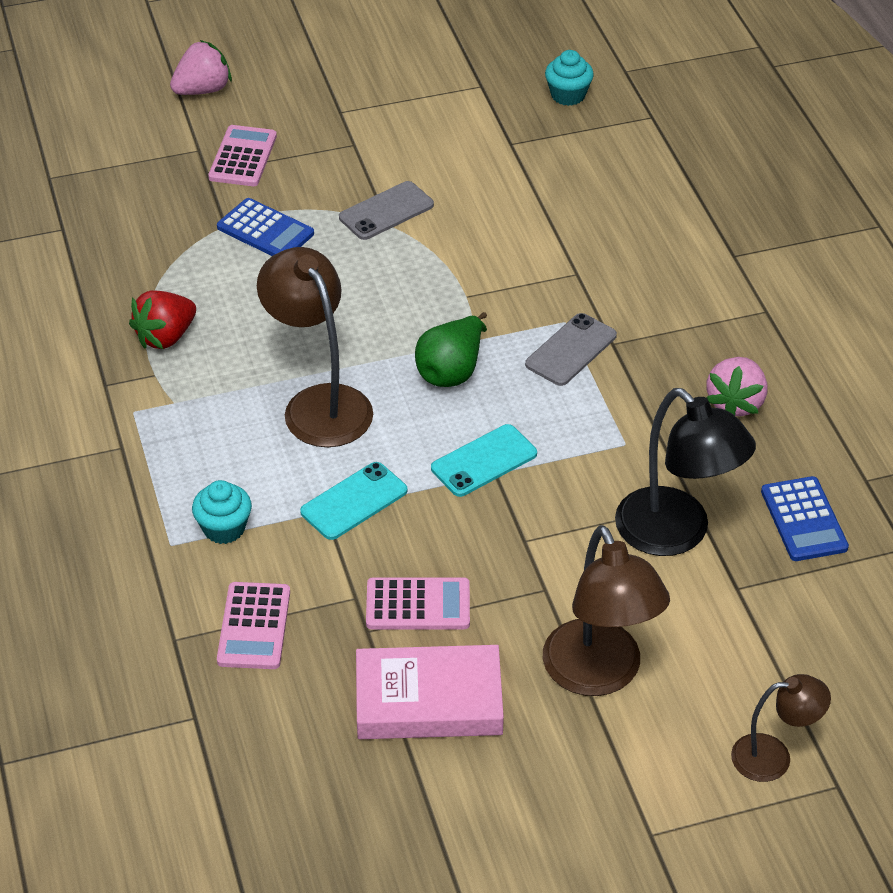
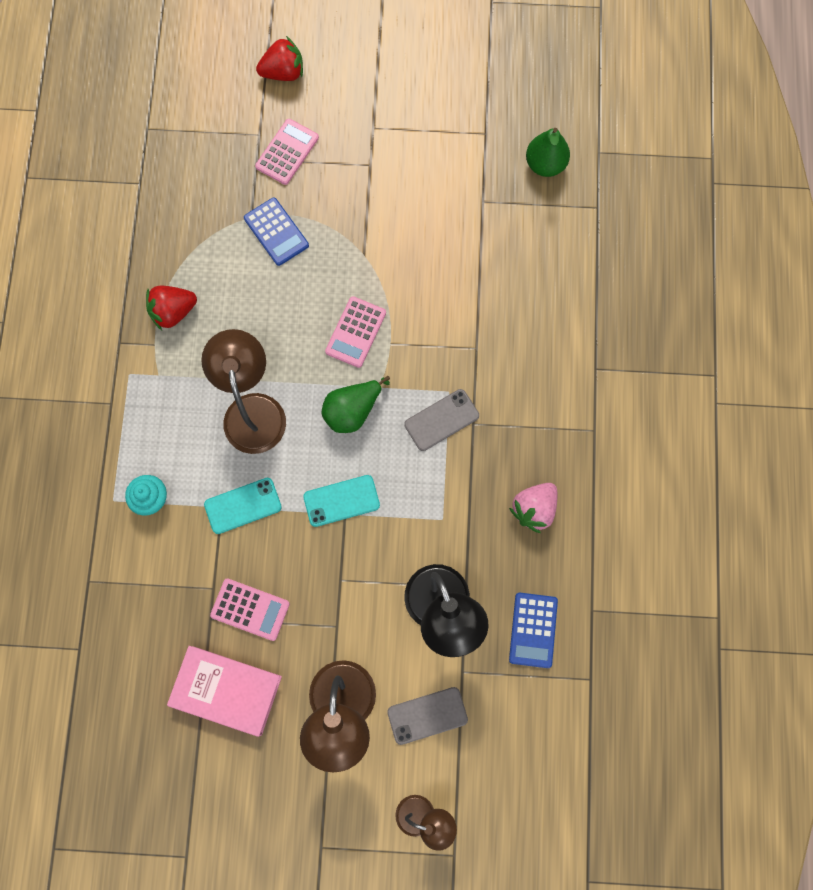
camera: 20 degrees right, 30 degrees up
(202, 90) = (283, 73): pink strawberry -> red strawberry
(254, 626) = (141, 589): pink calculator -> pink calculator (355, 332)
(386, 211) = (367, 241): grey phone -> grey phone (427, 715)
(568, 95) = (545, 164): turquoise cupcake -> green pear

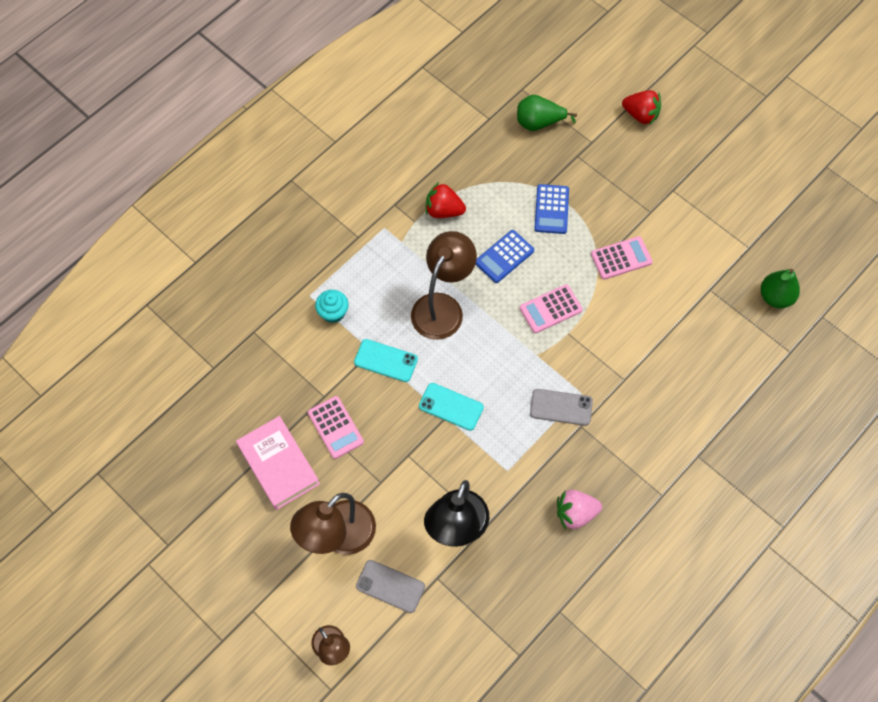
camera: 40 degrees right, 10 degrees down
(287, 152) = (601, 165): pink calculator -> pink calculator (621, 258)
(352, 411) = (506, 356): green pear -> green pear (539, 123)
(533, 630) = (507, 590): blue calculator -> blue calculator (504, 257)

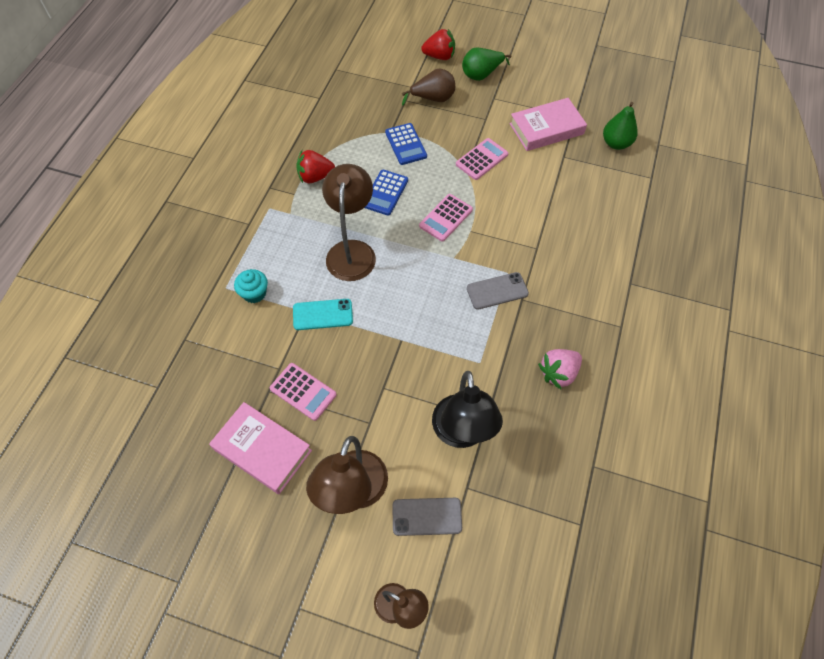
camera: 25 degrees left, 5 degrees down
(451, 406) = (401, 329): turquoise phone -> none
(539, 123) = (362, 87): green pear -> green pear (481, 75)
(607, 166) = (433, 99): none -> brown pear
(709, 250) = (546, 129): none -> pink book

